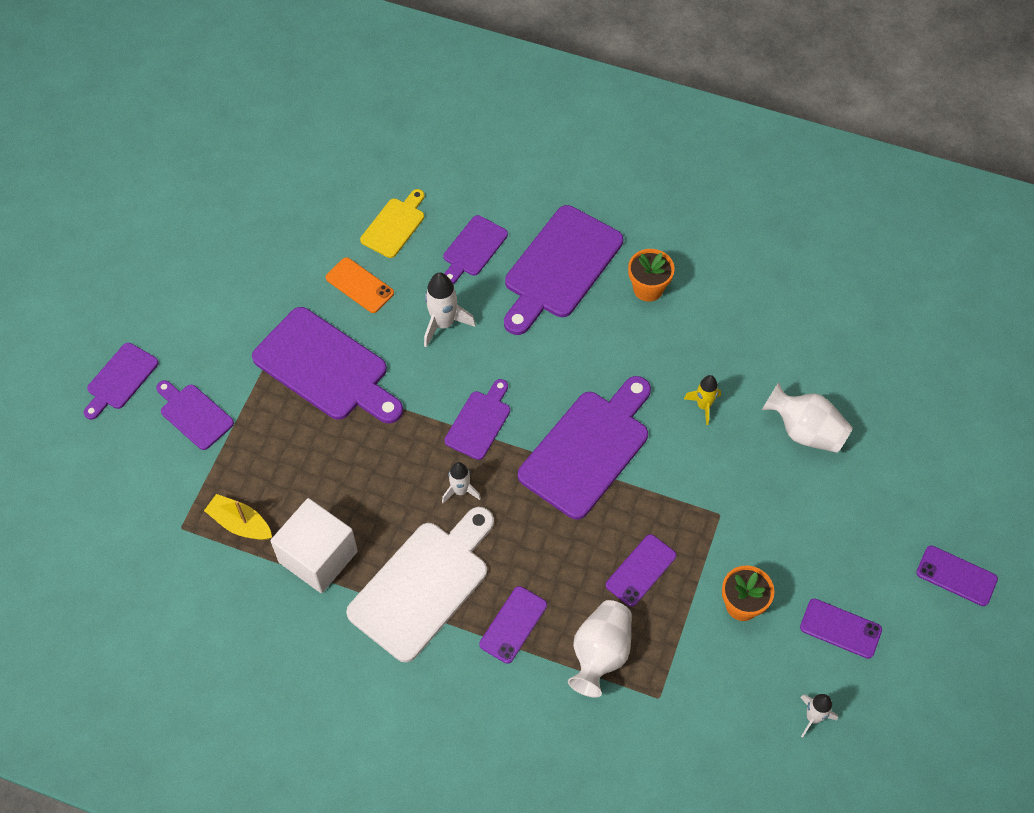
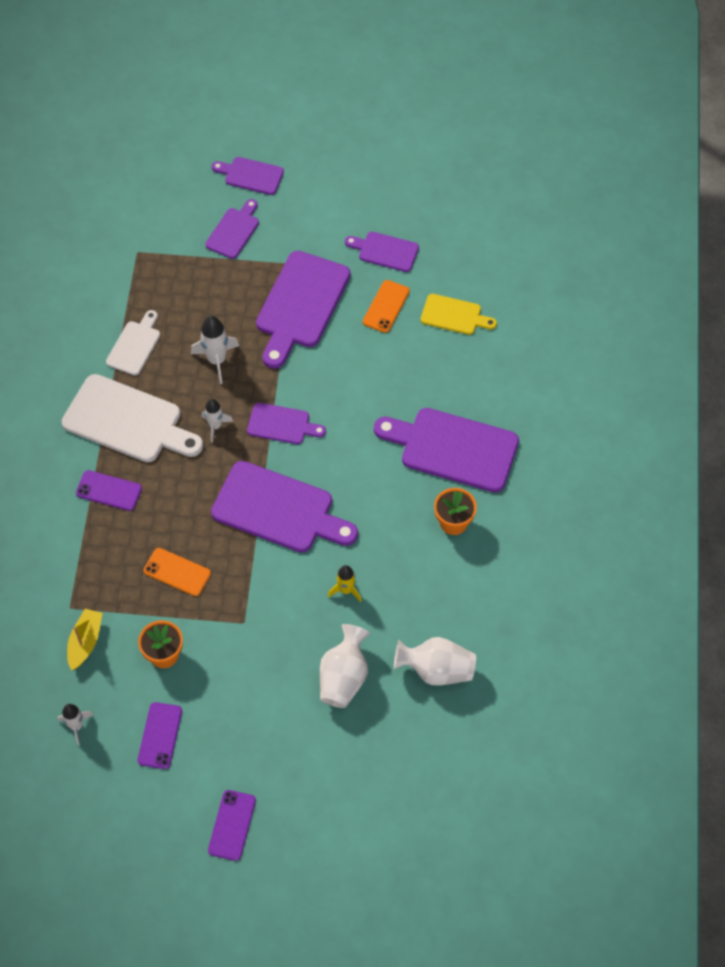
camera: 75 degrees right, 0 degrees up
(240, 523) = (150, 288): yellow boat -> yellow boat (85, 642)
(318, 556) = (135, 345): white cube -> white cutting board
(443, 323) = (368, 375): white rocket -> white rocket (217, 360)
(473, 249) = (450, 378): purple cutting board -> purple cutting board (385, 251)
(600, 654) = (98, 557): white vase -> white vase (436, 670)
(641, 570) = (177, 572): purple phone -> orange phone

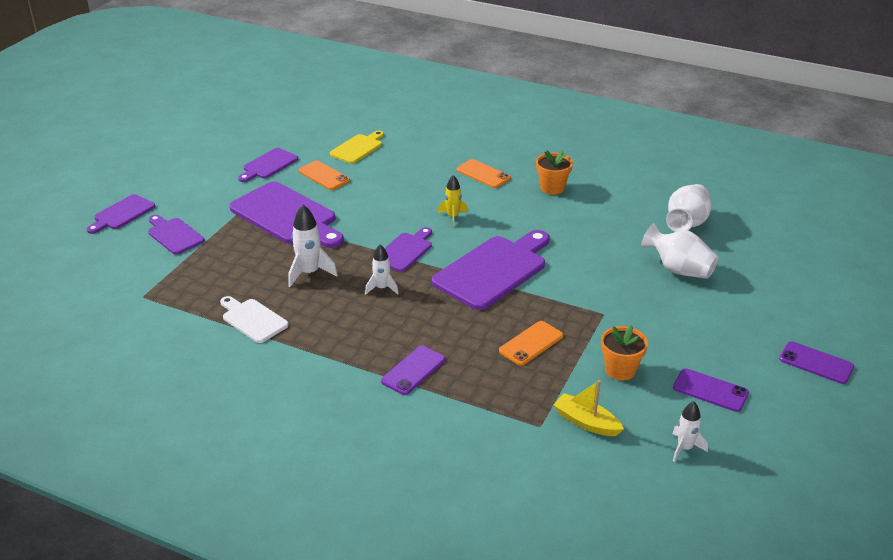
camera: 70 degrees left, 25 degrees down
(128, 421) = (339, 341): white cutting board -> none
(346, 590) = (593, 251): yellow rocket -> yellow rocket (453, 217)
(453, 448) = (483, 174): purple cutting board -> orange phone

